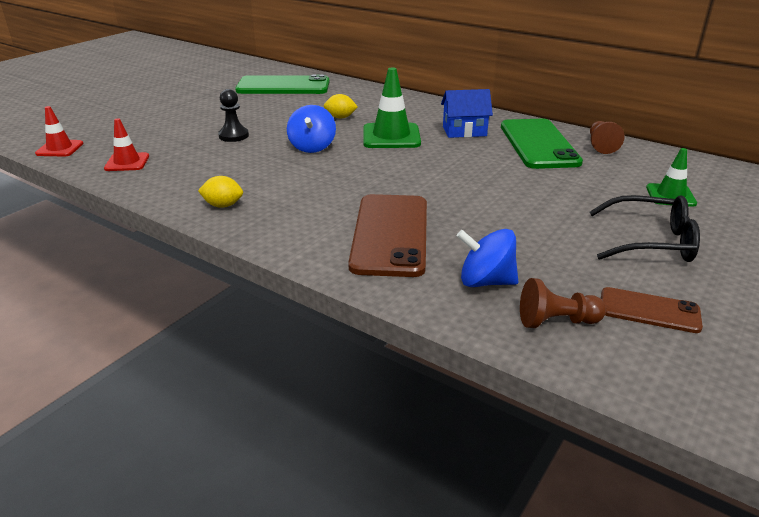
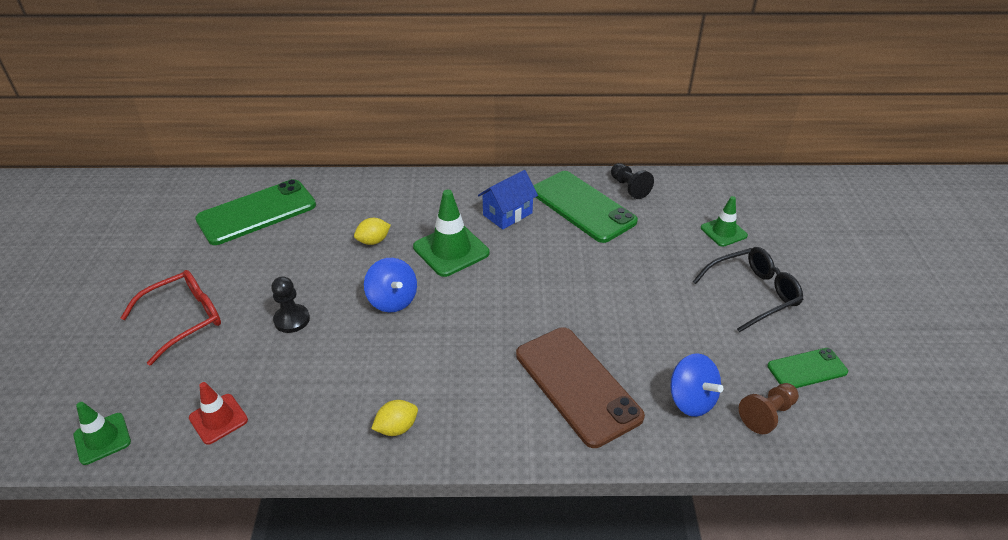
camera: 35 degrees left, 10 degrees up
(60, 149) = (102, 438): red traffic cone -> green traffic cone
(174, 117) = (184, 319): none -> red glasses
(485, 281) = (691, 400): blue spinning top -> blue spinning top turned 105 degrees counterclockwise
(601, 145) = (629, 188): brown pawn -> black pawn
(649, 310) = (807, 369): brown phone -> green phone

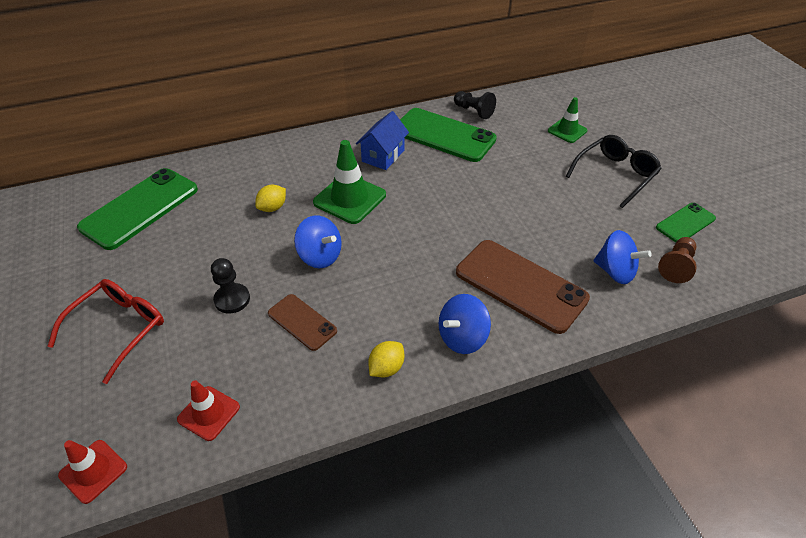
camera: 20 degrees left, 5 degrees up
(102, 438) = (93, 471): green traffic cone -> red traffic cone
(342, 359) = (302, 322): none -> brown phone
(487, 420) = (462, 337): none -> blue spinning top

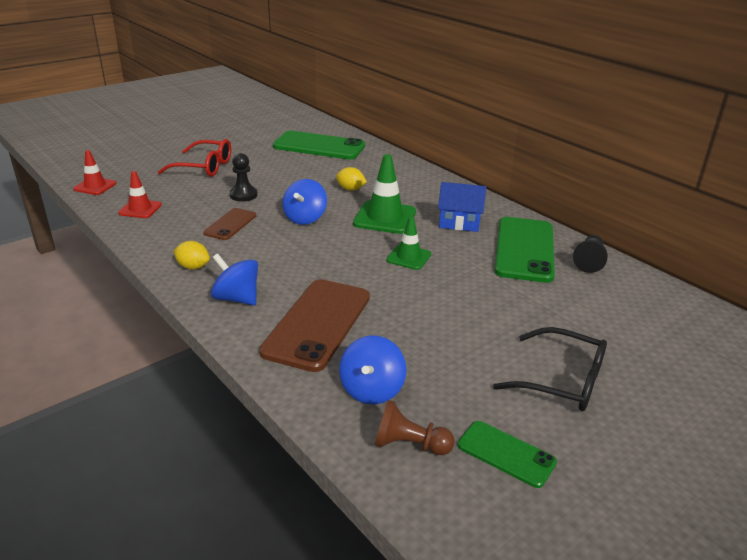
camera: 70 degrees right, 15 degrees down
(567, 131) = (621, 333): green traffic cone -> green traffic cone (408, 257)

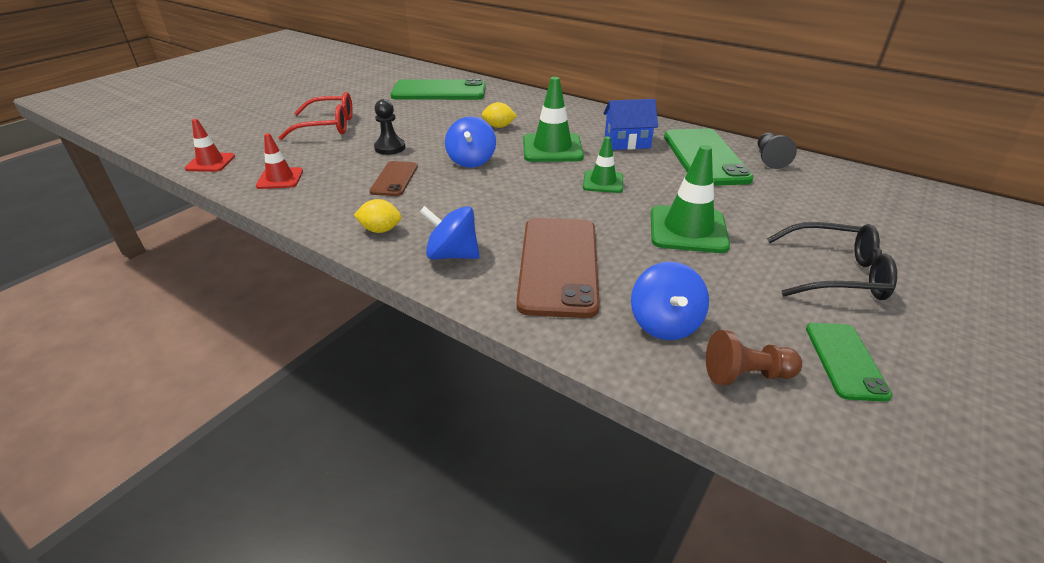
camera: 15 degrees left, 5 degrees up
(454, 314) = (688, 230): none -> green traffic cone
(506, 454) = (845, 360): green phone -> green phone turned 75 degrees clockwise

